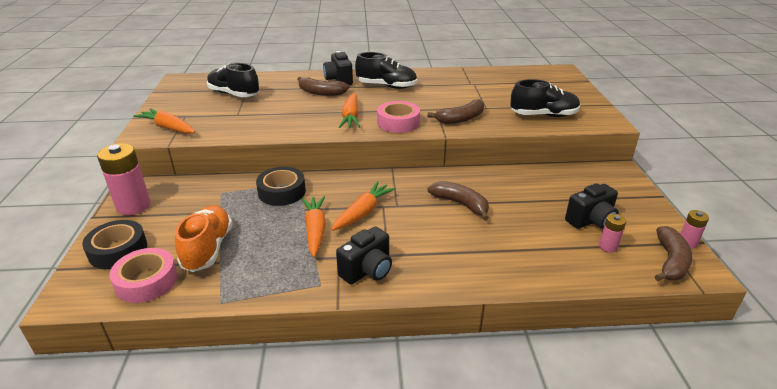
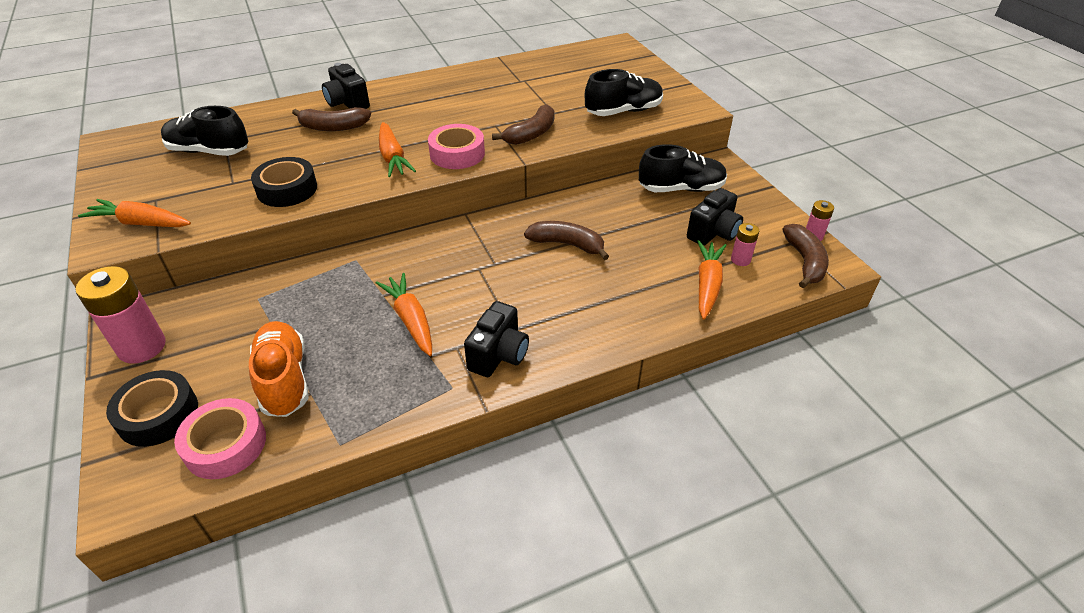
camera: 20 degrees left, 10 degrees up
(282, 192) = (341, 278): black tape -> black tape (287, 189)
(363, 212) = (458, 282): orange carrot -> orange carrot (707, 285)
(386, 86) = (416, 102): black shoe -> black shoe (681, 189)

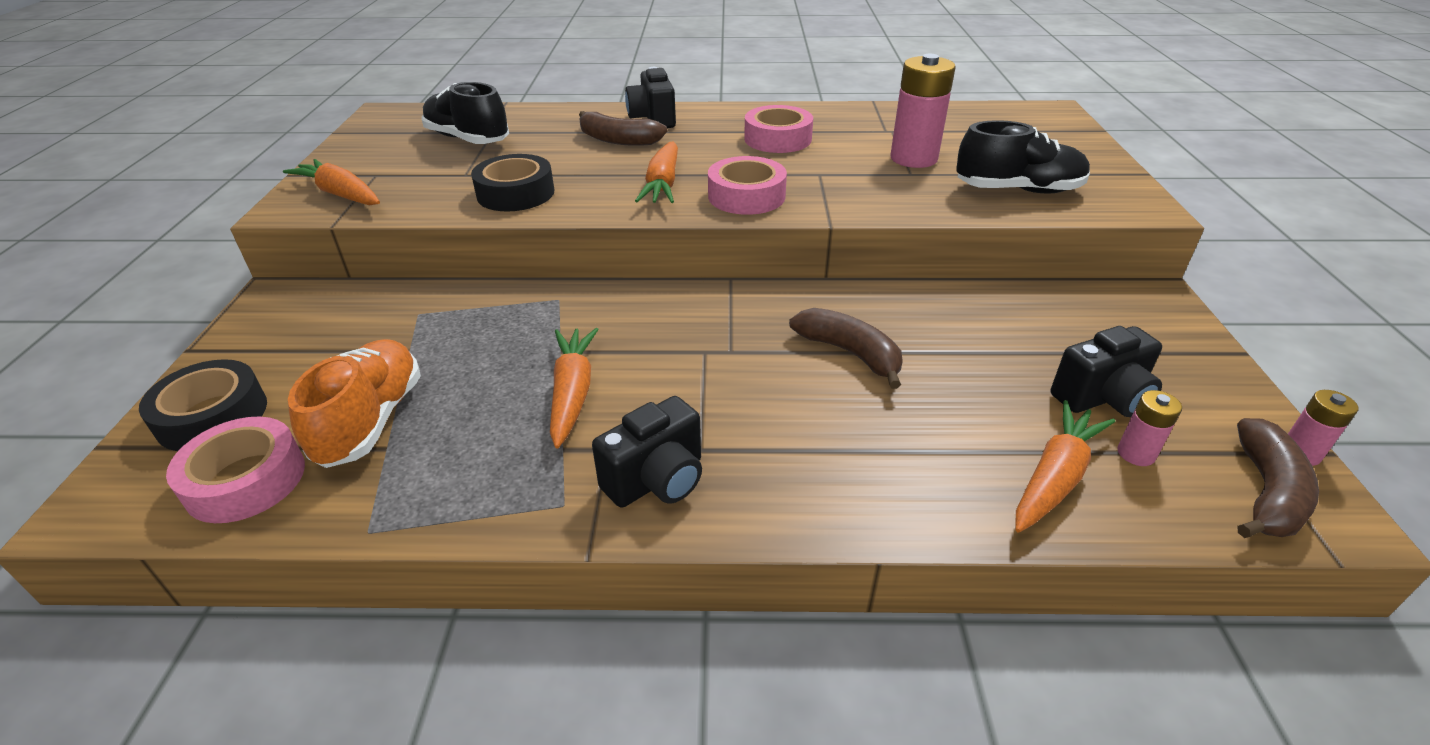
camera: 25 degrees right, 5 degrees down
(142, 347) = (262, 333): pink battery -> pink battery (913, 158)
(451, 102) = (777, 139): none -> pink tape
(531, 134) = (862, 193): brown banana -> none
(681, 189) = (1074, 320): black shoe -> none

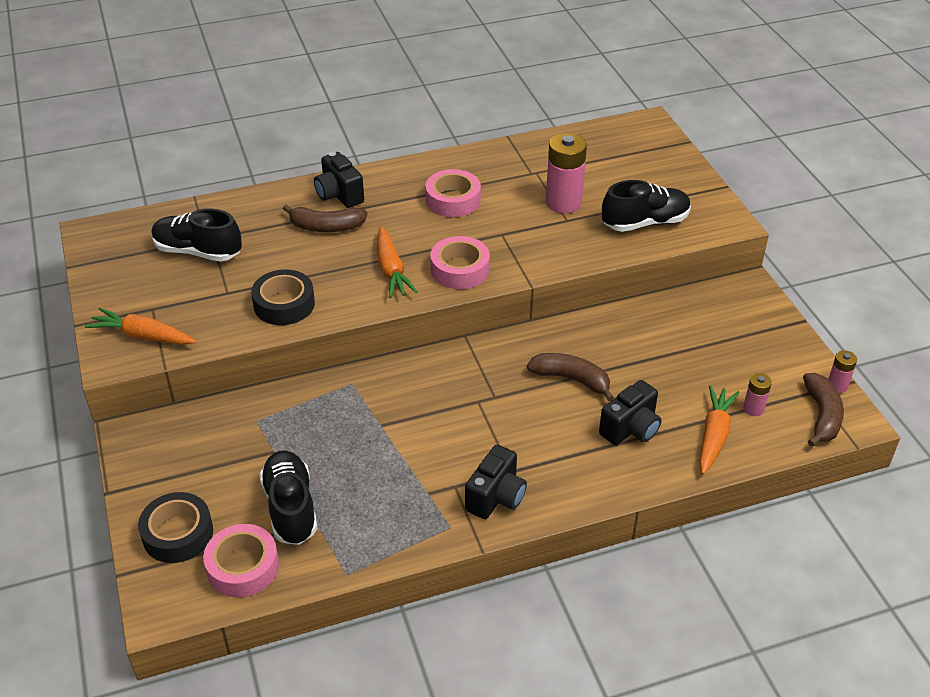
camera: 20 degrees left, 5 degrees up
(371, 420) = (290, 508): orange shoe -> black shoe
(572, 393) = (409, 454): orange carrot -> none
(1102, 398) = (729, 375): black camera -> black camera (631, 429)

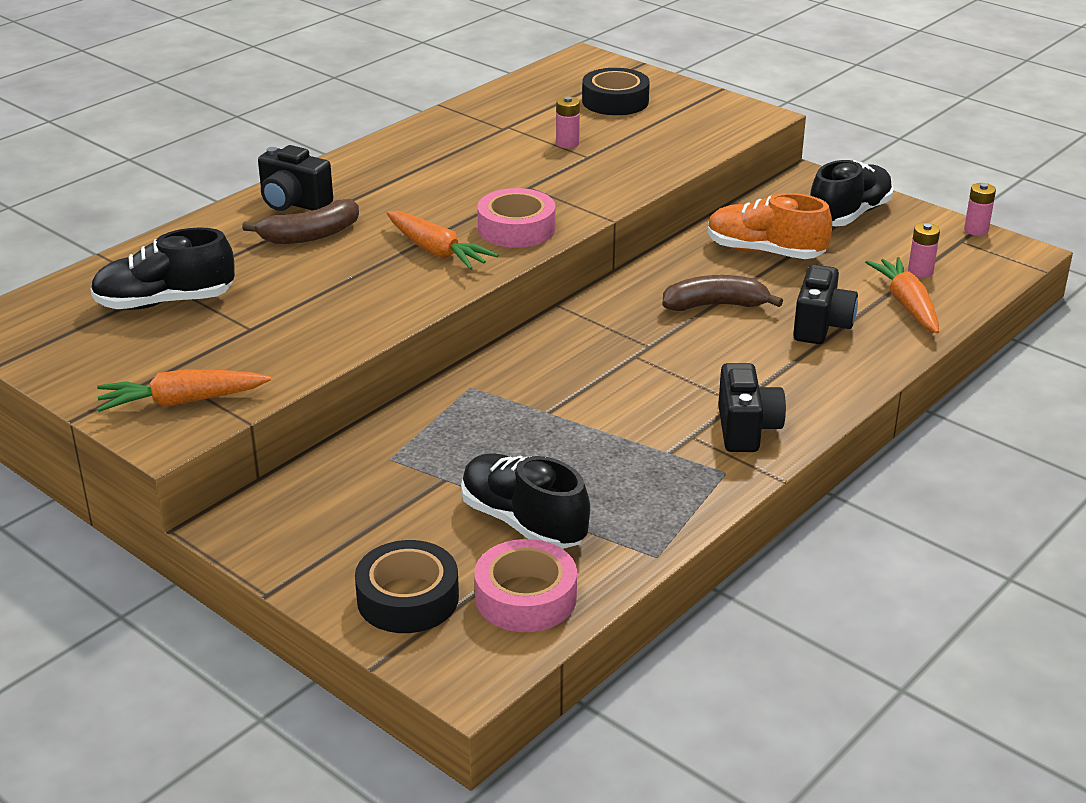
camera: 30 degrees left, 10 degrees down
(284, 304) = (338, 318): black tape -> black tape (615, 101)
(453, 200) = (439, 173): pink tape -> none
(563, 203) = (567, 143): pink battery -> pink battery, size x0.50
(645, 222) = (673, 137): black shoe -> black shoe (849, 215)
(651, 344) = (764, 252): none -> orange shoe
(822, 415) = (988, 257): brown banana -> none

